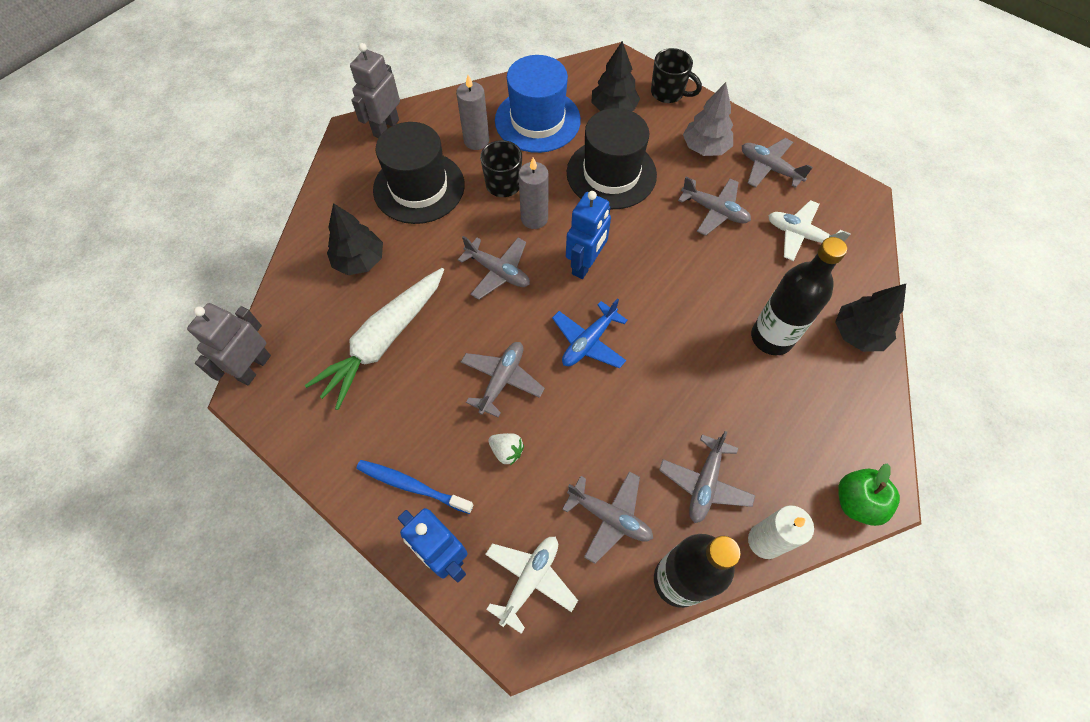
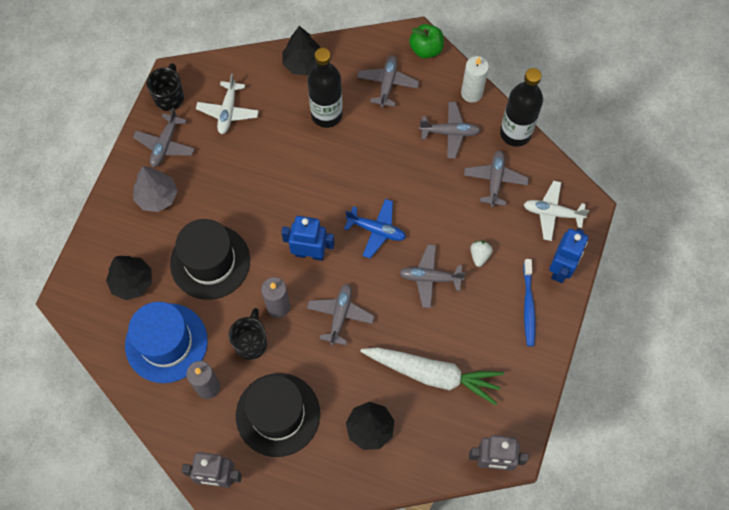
camera: 110 degrees left, 5 degrees up
(668, 93) = (98, 242): black mug -> black mug (169, 97)
(714, 211) = (224, 175): grey plane -> grey plane (387, 84)

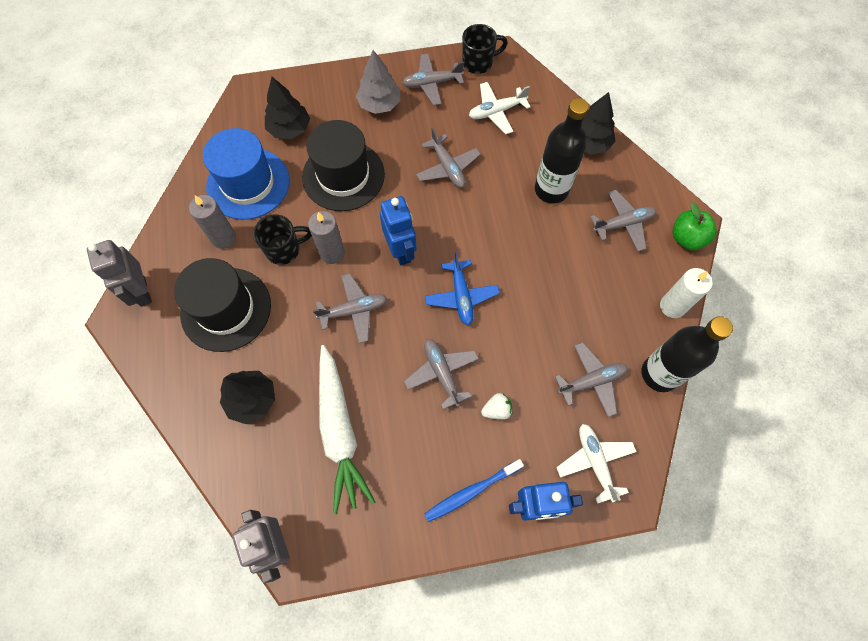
camera: 60 degrees right, 0 degrees up
(450, 132) = (613, 308): grey plane -> grey plane (447, 167)

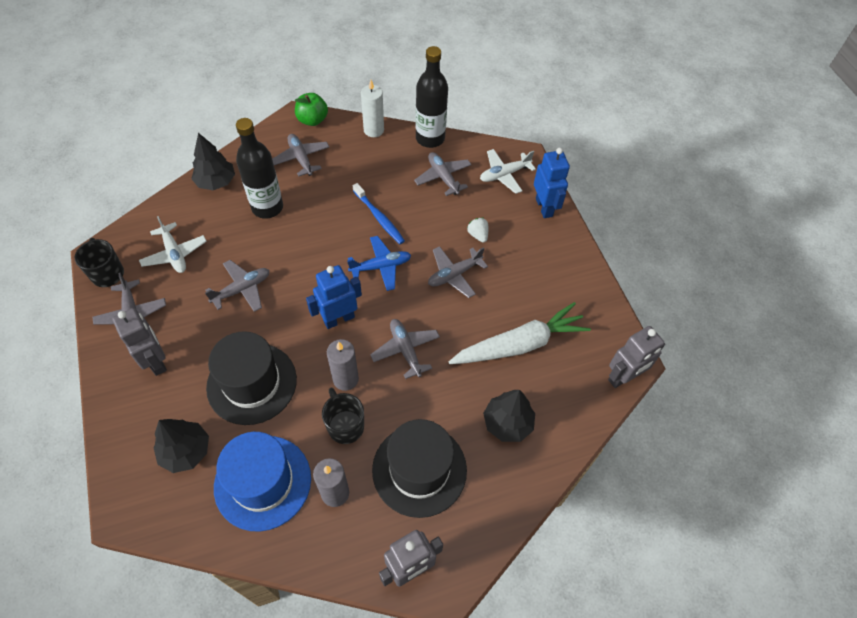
camera: 100 degrees left, 10 degrees down
(379, 104) = (156, 361): grey tree -> grey robot
(471, 492) = (545, 247): blue toothbrush -> blue toothbrush (379, 218)

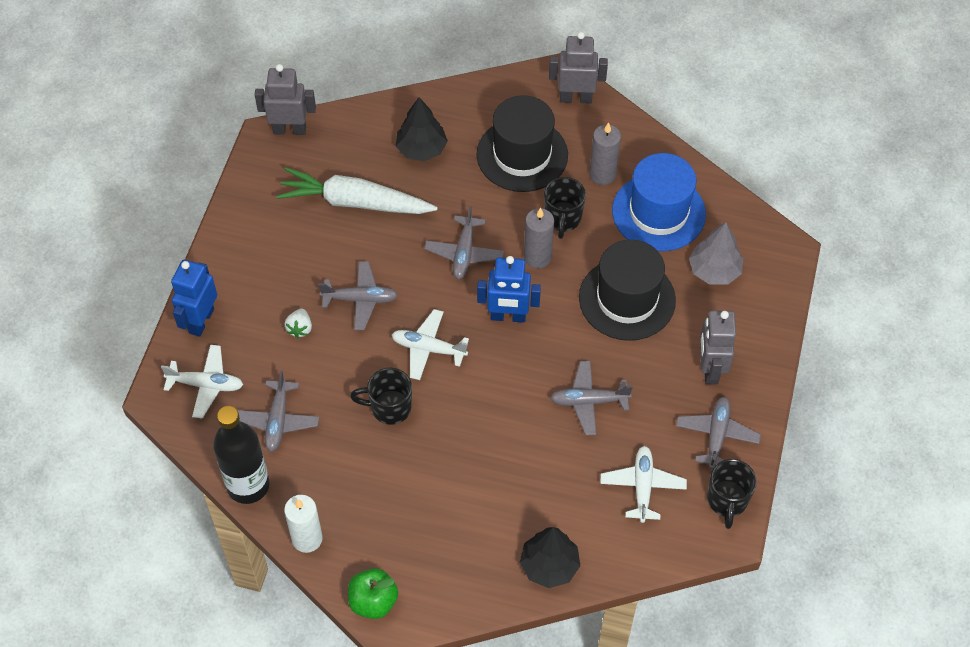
camera: 145 degrees left, 0 degrees up
(186, 451) = (714, 270): black tree -> grey tree
(267, 207) = (507, 492): black bottle -> none
(301, 159) = (426, 544): grey plane -> none
(379, 218) = (389, 408): blue toothbrush -> black mug
(381, 267) = (428, 349): blue plane -> white plane

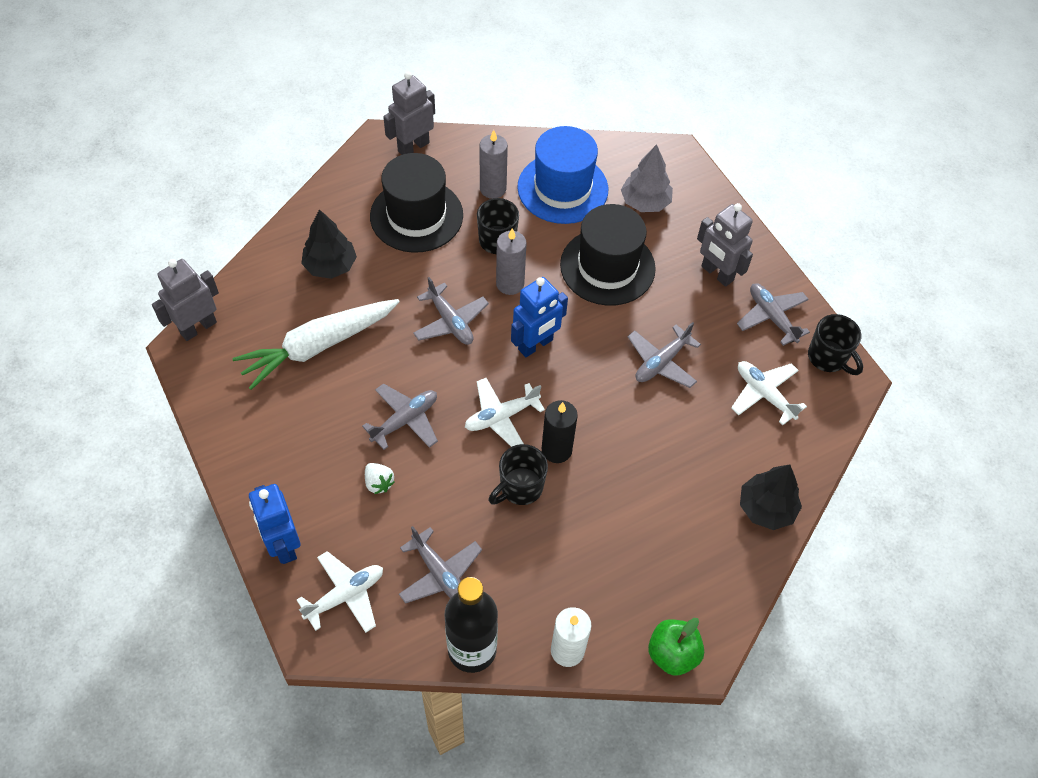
camera: 45 degrees left, 0 degrees up
(442, 402) = (556, 450): none -> black candle

